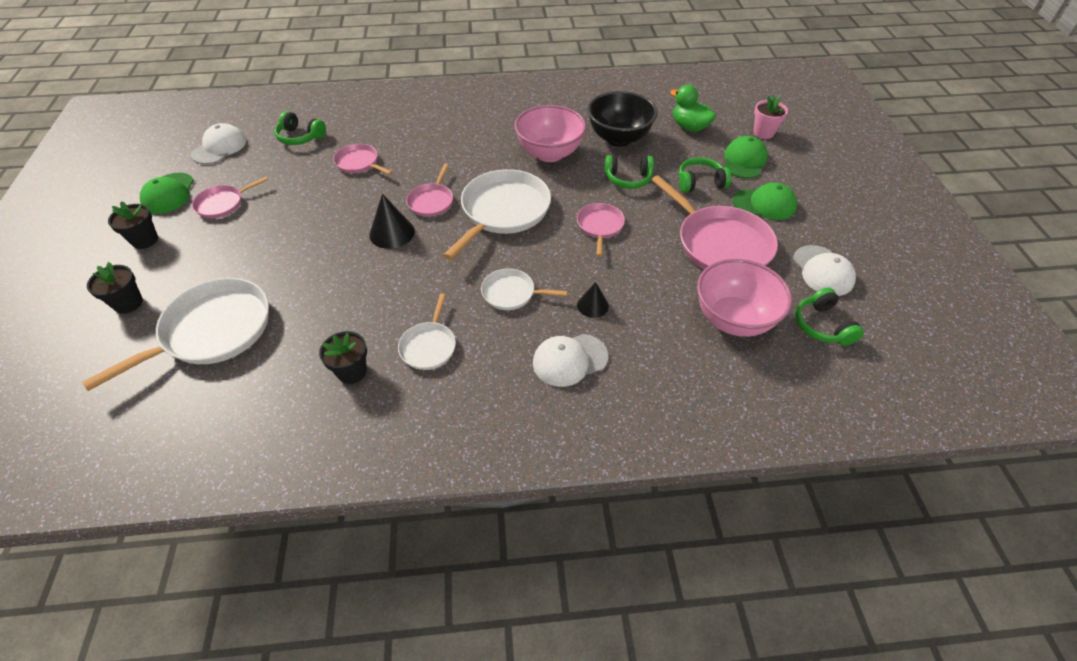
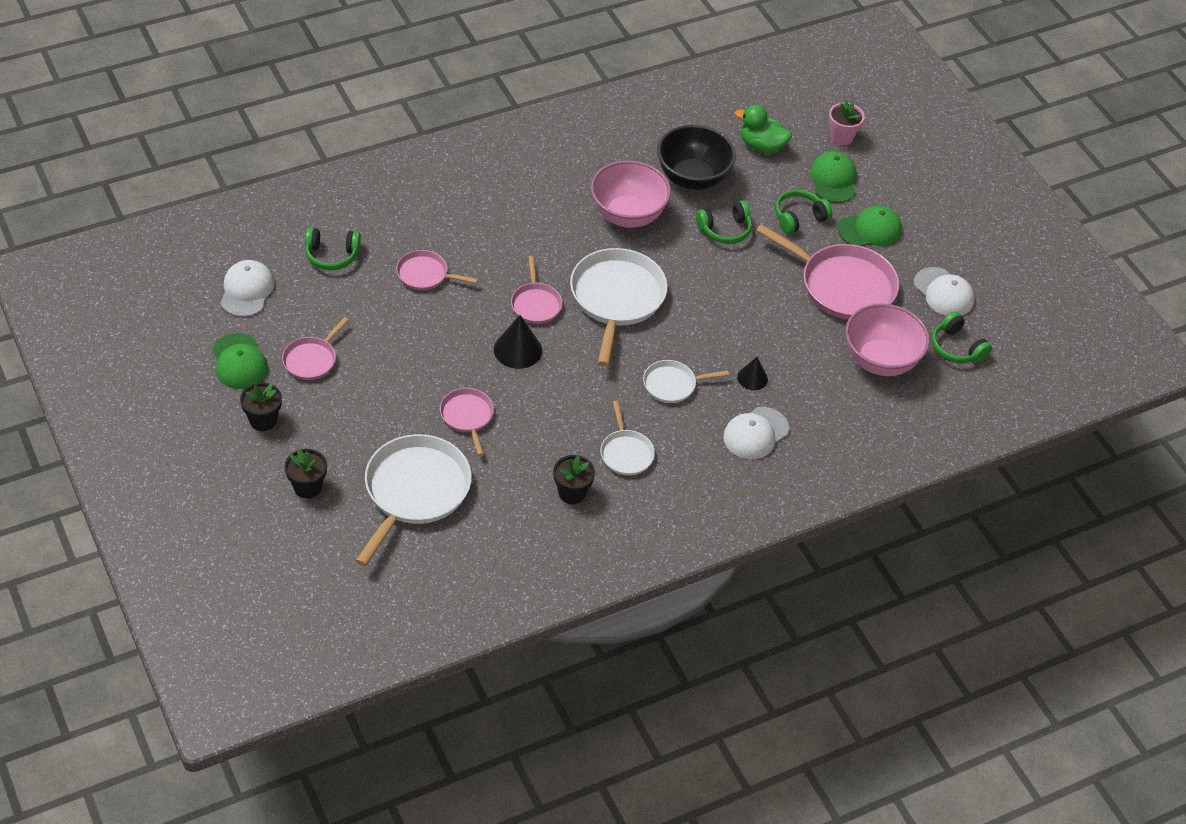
camera: 25 degrees left, 0 degrees up
(600, 226) = (721, 293): pink pan -> pink pan (467, 416)

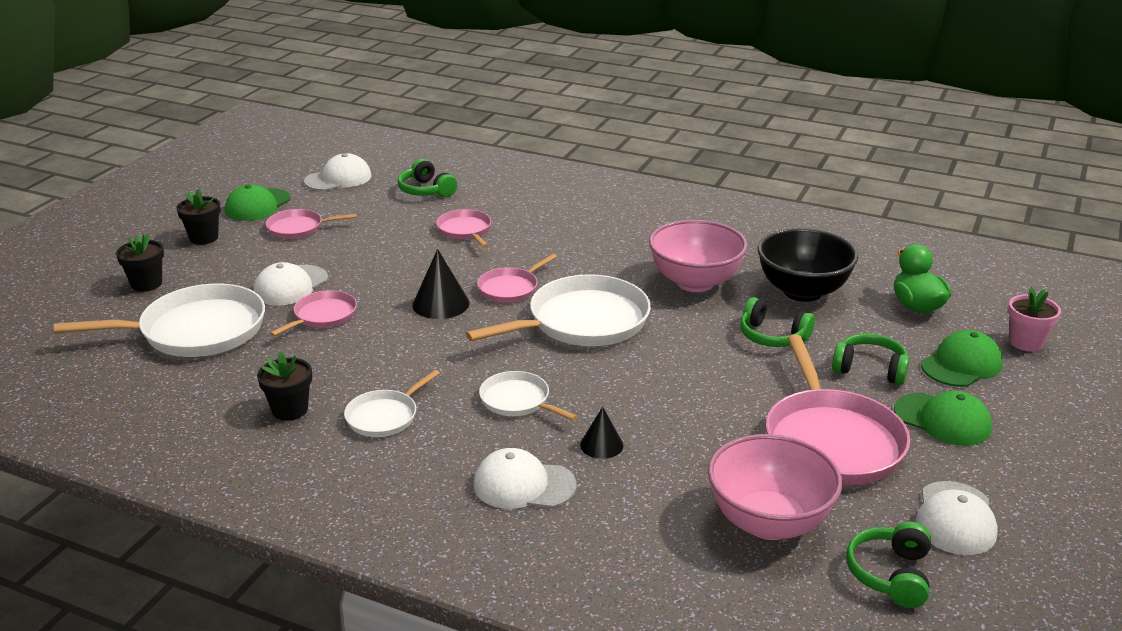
camera: 55 degrees right, 20 degrees down
(403, 411) = (290, 286): none -> white cap

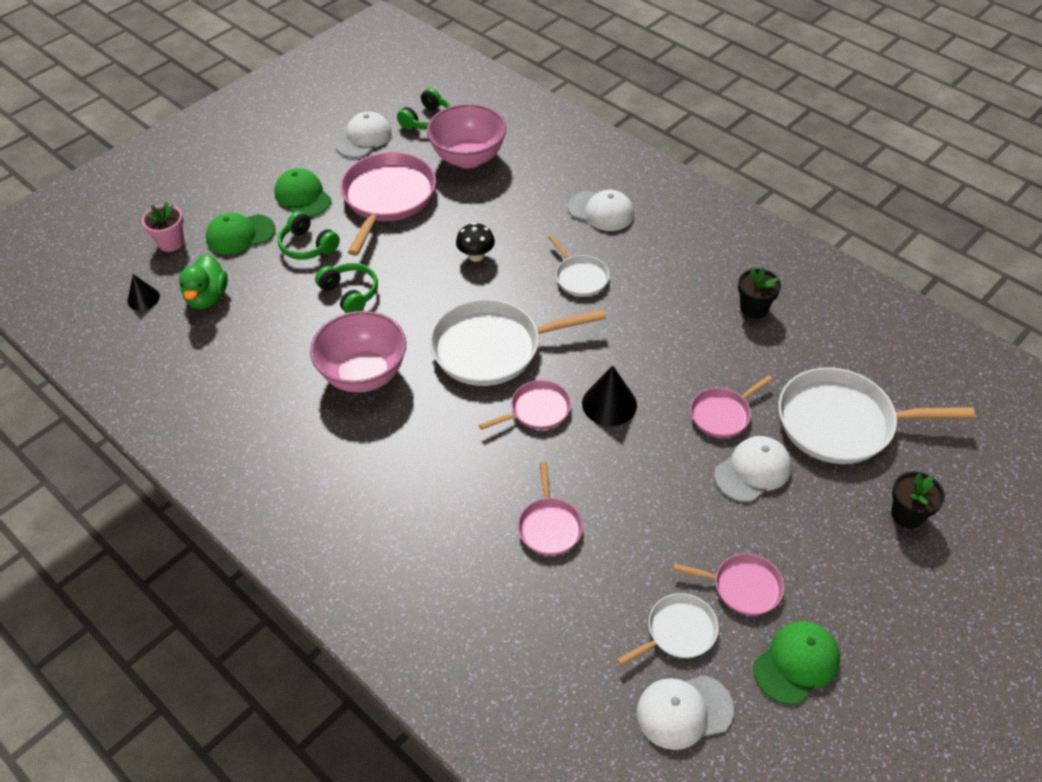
camera: 160 degrees left, 20 degrees up
(204, 238) = (858, 596): black flower pot -> none
(384, 416) = (682, 285): white pan -> white pan (678, 631)
(426, 190) = (571, 638): green headphones -> none
(601, 445) = (538, 228): black cone -> black cone (143, 298)
(660, 398) = (476, 256): none -> black mushroom
(802, 291) = (281, 338): black bowl -> none

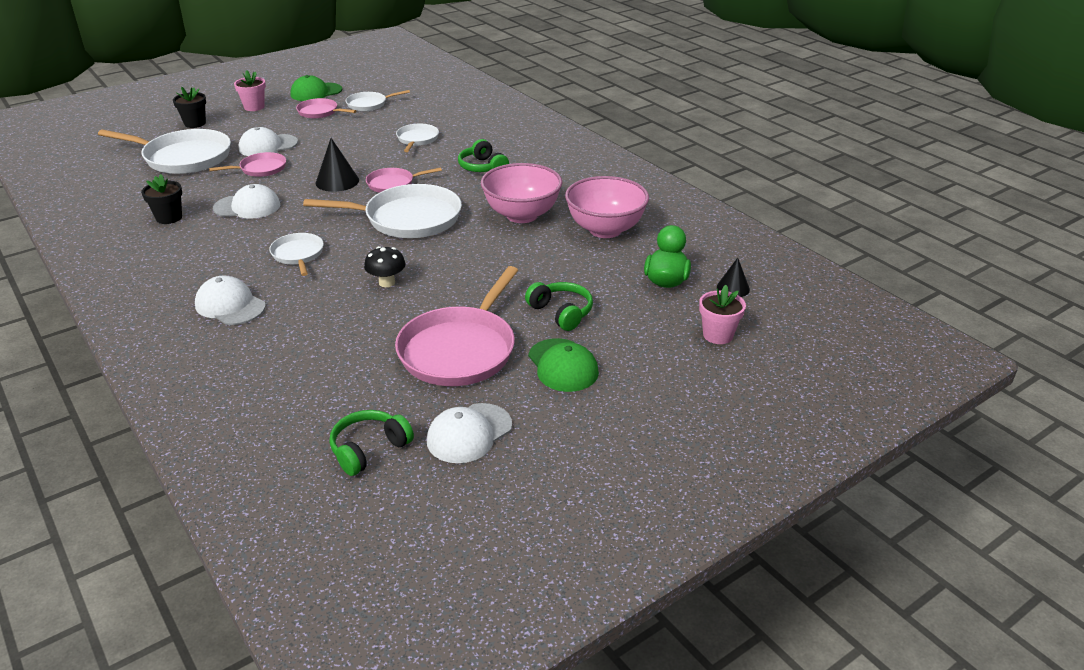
camera: 170 degrees left, 15 degrees down
(240, 234) = (638, 333): green cap -> none
(350, 294) = (523, 268): green headphones -> green headphones (483, 167)
(468, 158) = (340, 384): pink bowl -> pink bowl (605, 230)
(549, 526) = (417, 139): pink pan -> white pan
(684, 711) = (385, 87): white cap -> white cap (247, 207)
(861, 585) = (254, 107): none -> pink flower pot

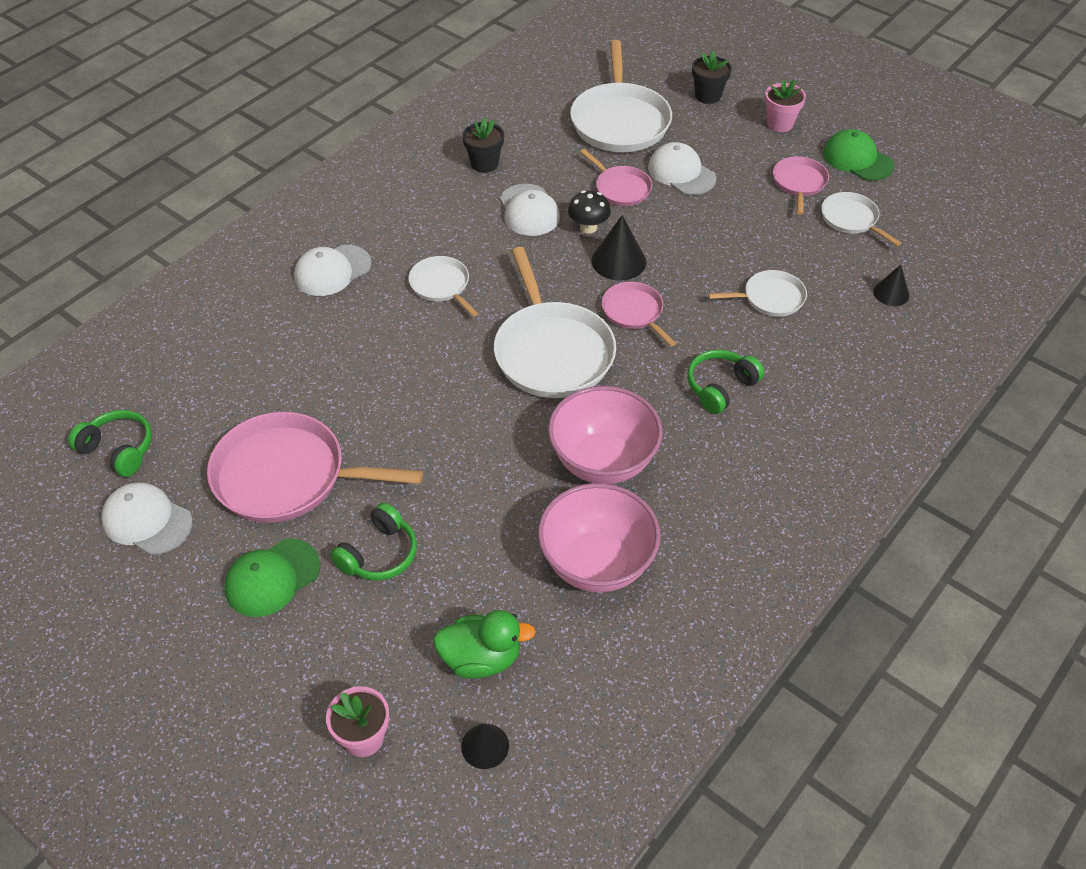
camera: 75 degrees right, 15 degrees up
(230, 305) = (332, 271): white cap -> white cap turned 150 degrees counterclockwise
(298, 254) = (441, 285): white pan -> white pan turned 90 degrees counterclockwise
(387, 282) = (404, 376): black mushroom -> black mushroom (588, 227)
(442, 106) = (891, 293): none -> black cone

